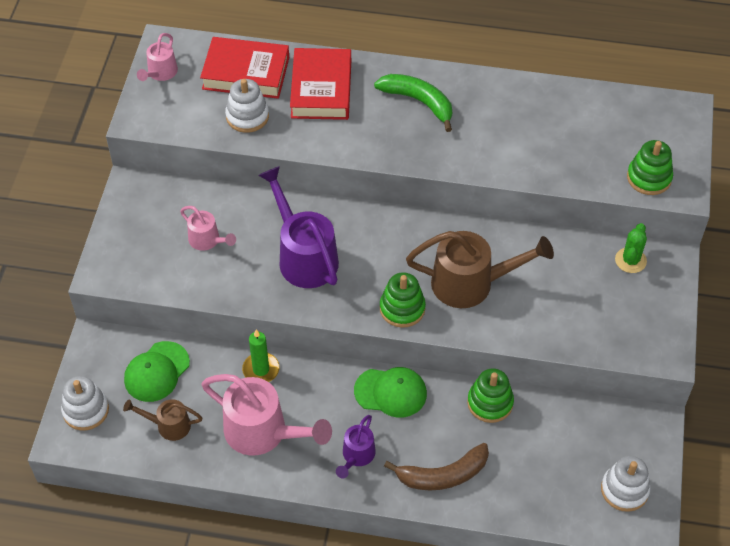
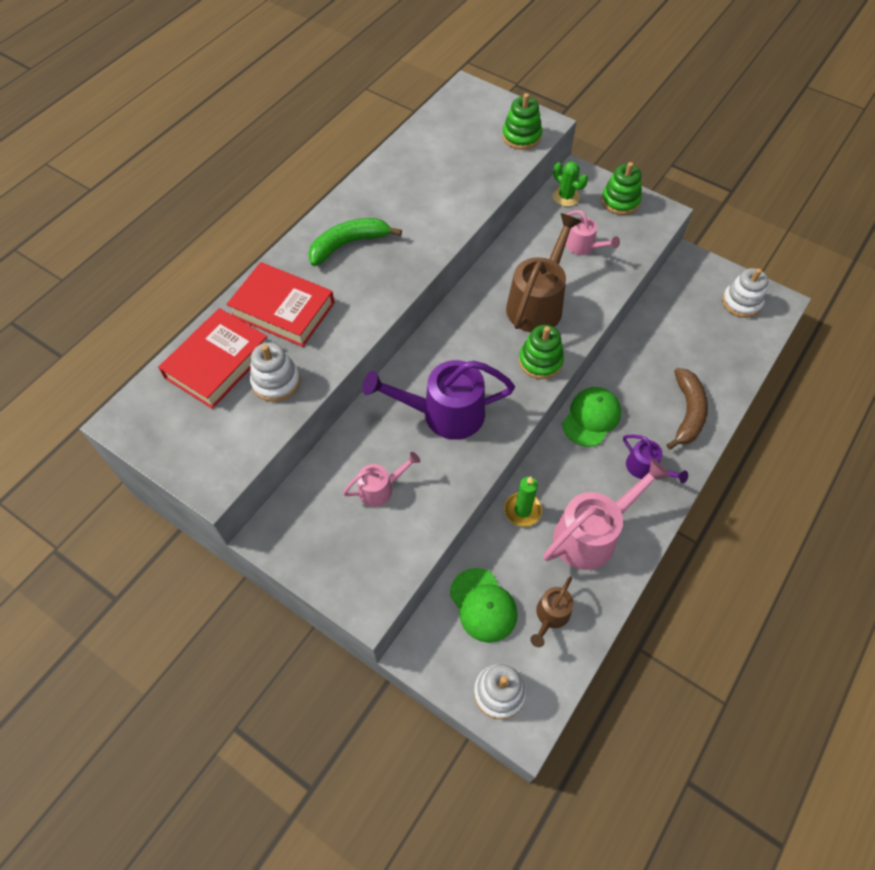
camera: 65 degrees left, 5 degrees up
(160, 73) = (162, 439): pink watering can -> pink watering can (584, 247)
(490, 403) = (630, 353): green stacking toy -> green stacking toy (620, 201)

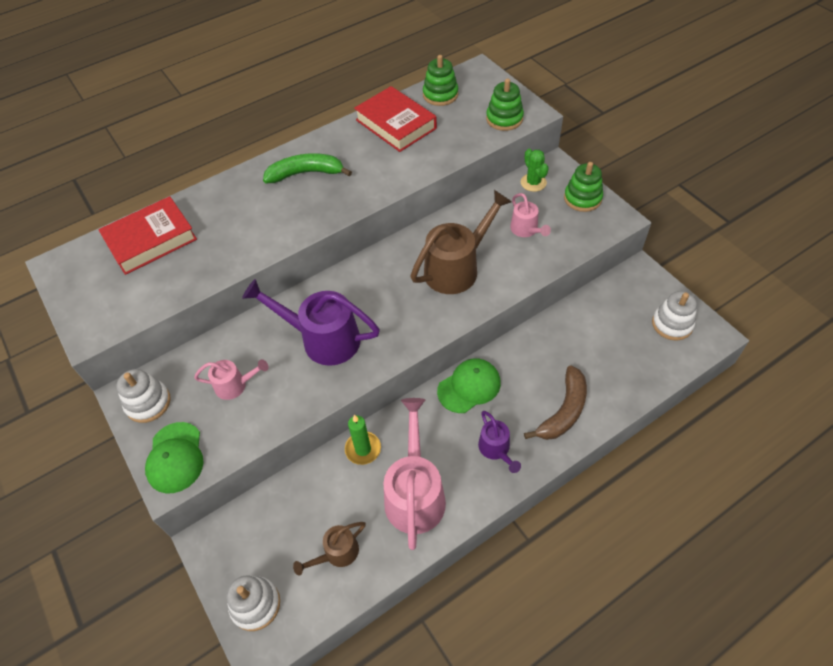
camera: 25 degrees right, 5 degrees down
(276, 381) = (185, 268): white stacking toy -> white stacking toy (148, 403)
(283, 309) = (224, 212): red book -> red book (396, 124)
(483, 605) = (284, 520): green cap -> green cap (175, 457)
(540, 361) = (431, 319): green stacking toy -> green stacking toy (440, 95)
(592, 533) = (415, 492): pink watering can -> pink watering can turned 75 degrees counterclockwise

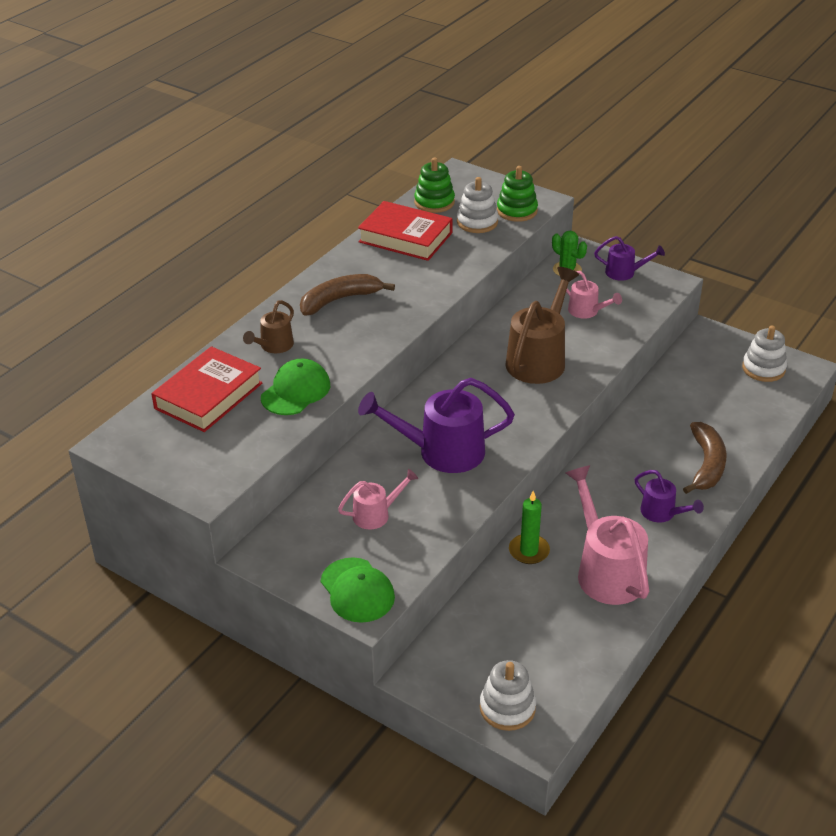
camera: 25 degrees left, 15 degrees down
(148, 403) = (289, 555): white stacking toy -> white stacking toy (477, 222)
(306, 173) = (339, 300): green banana -> brown banana
(336, 554) = (561, 642): brown watering can -> brown watering can (273, 346)
(469, 387) = (602, 470): green cap -> green cap (296, 391)
(582, 198) = (625, 273): green stacking toy -> purple watering can

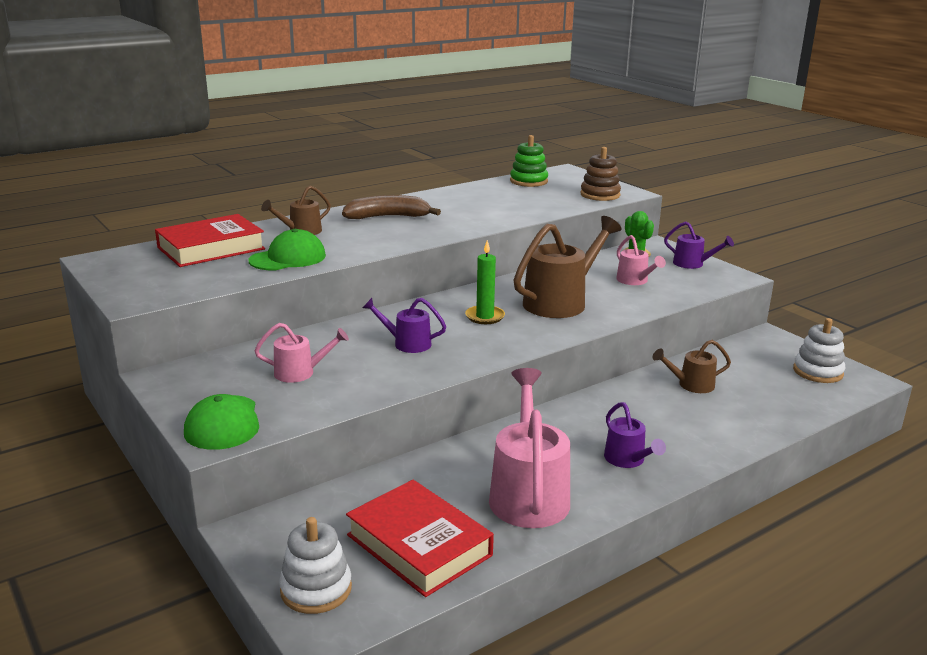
camera: 20 degrees right, 15 degrees down
(405, 237) = (483, 194): red book -> red book (419, 545)
(440, 452) = (406, 343): purple watering can -> purple watering can, size x0.53
(477, 222) = (557, 195): white stacking toy -> none
(517, 211) = (600, 195): green stacking toy -> brown stacking toy
(529, 551) = (456, 457): green candle -> green candle (485, 317)
(671, 413) = (690, 385): none -> brown watering can
(706, 464) = (706, 432): brown banana -> none

